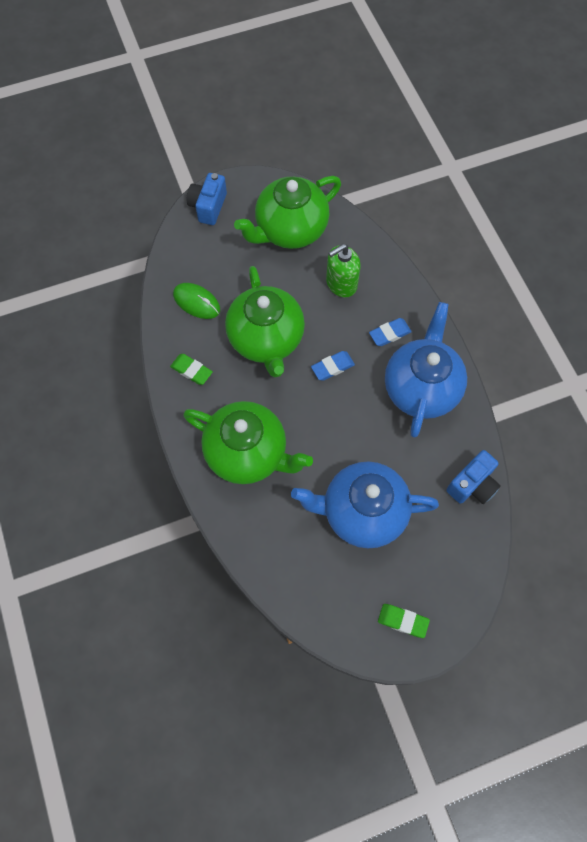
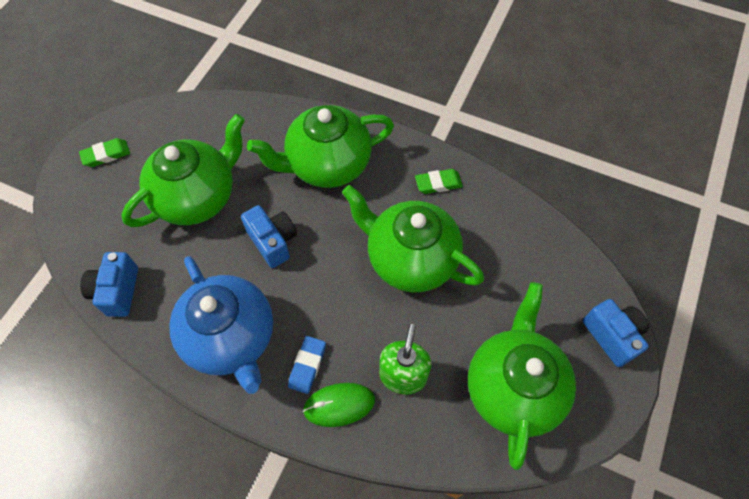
camera: 135 degrees right, 5 degrees down
(196, 302) = (503, 238): green mouse -> green mouse (339, 405)
(332, 367) = (329, 286): blue eraser -> none
(340, 428) = (273, 242): none -> blue camera
(362, 512) = (198, 197): blue teapot -> green teapot

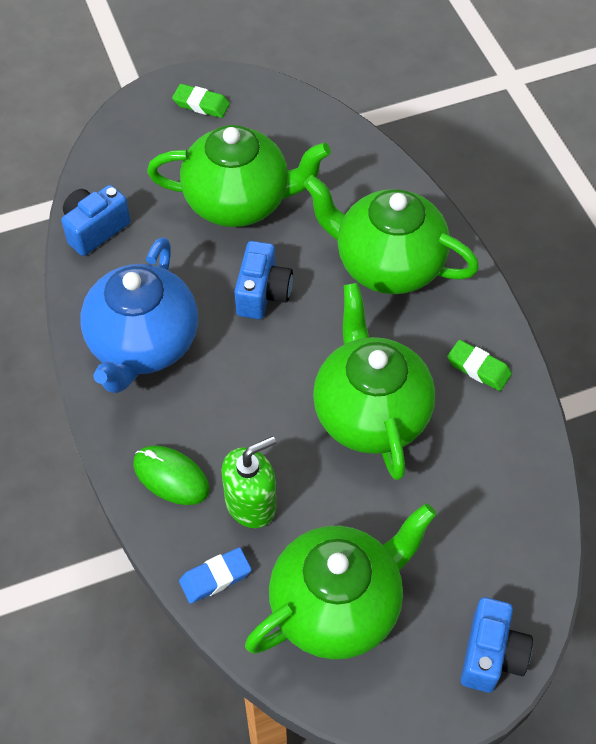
camera: 45 degrees right, 5 degrees down
(307, 365) = (180, 422): blue eraser -> blue eraser (215, 577)

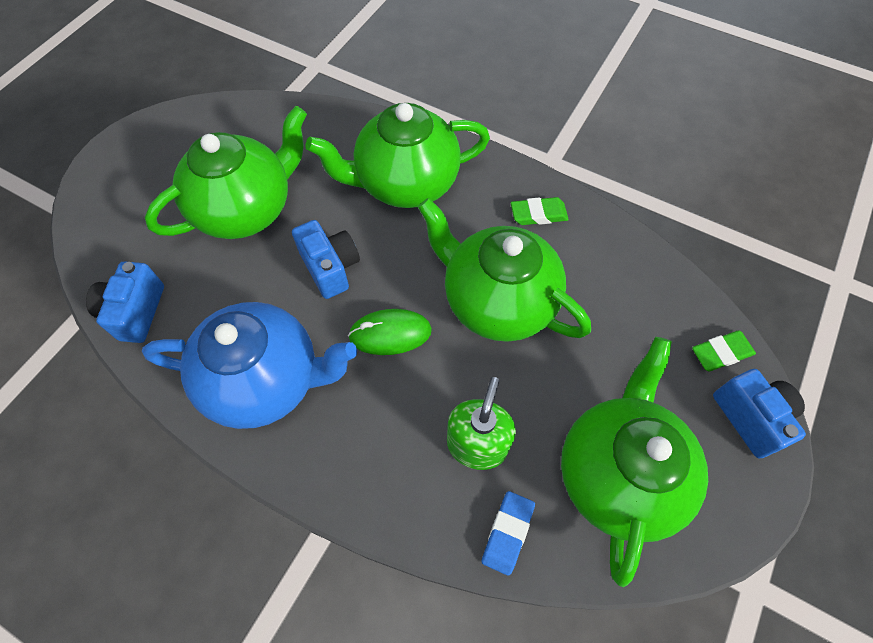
camera: 40 degrees left, 5 degrees up
(143, 345) = (266, 380): blue teapot -> blue teapot turned 60 degrees counterclockwise
(171, 477) = (392, 476): green mouse -> green mouse (390, 334)
(201, 104) = (146, 154): green eraser -> green eraser (721, 353)

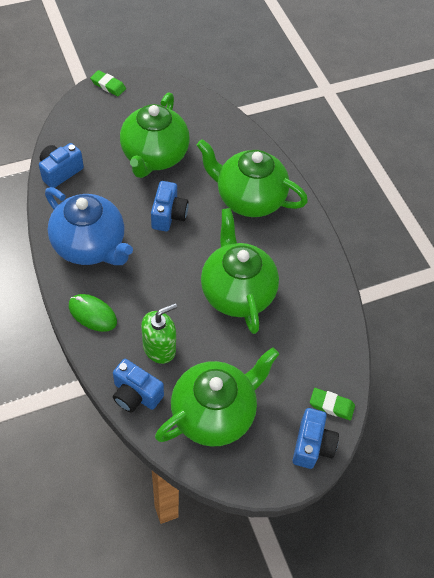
camera: 35 degrees right, 5 degrees down
(246, 209) = (154, 156): green teapot -> green teapot turned 105 degrees clockwise
(390, 334) = (167, 268): green mouse -> green mouse (92, 314)
(507, 533) = (136, 394): blue eraser -> blue camera
(538, 214) = (306, 265): green eraser -> green eraser (108, 85)

